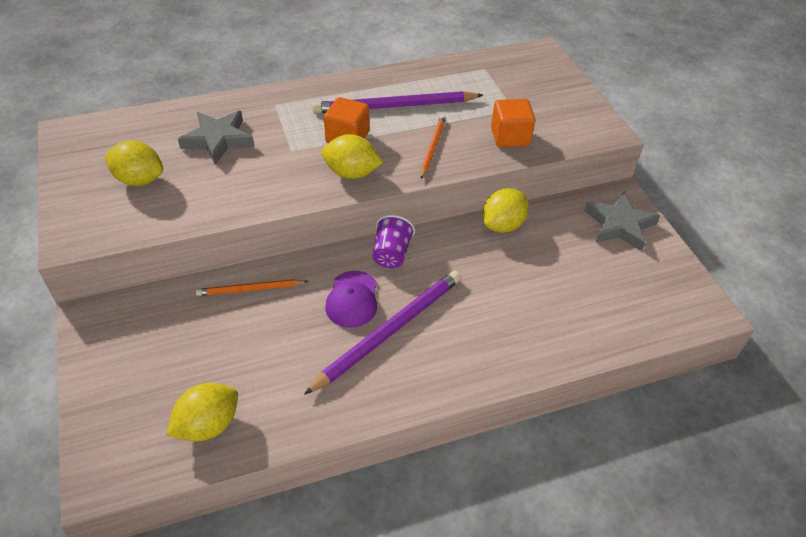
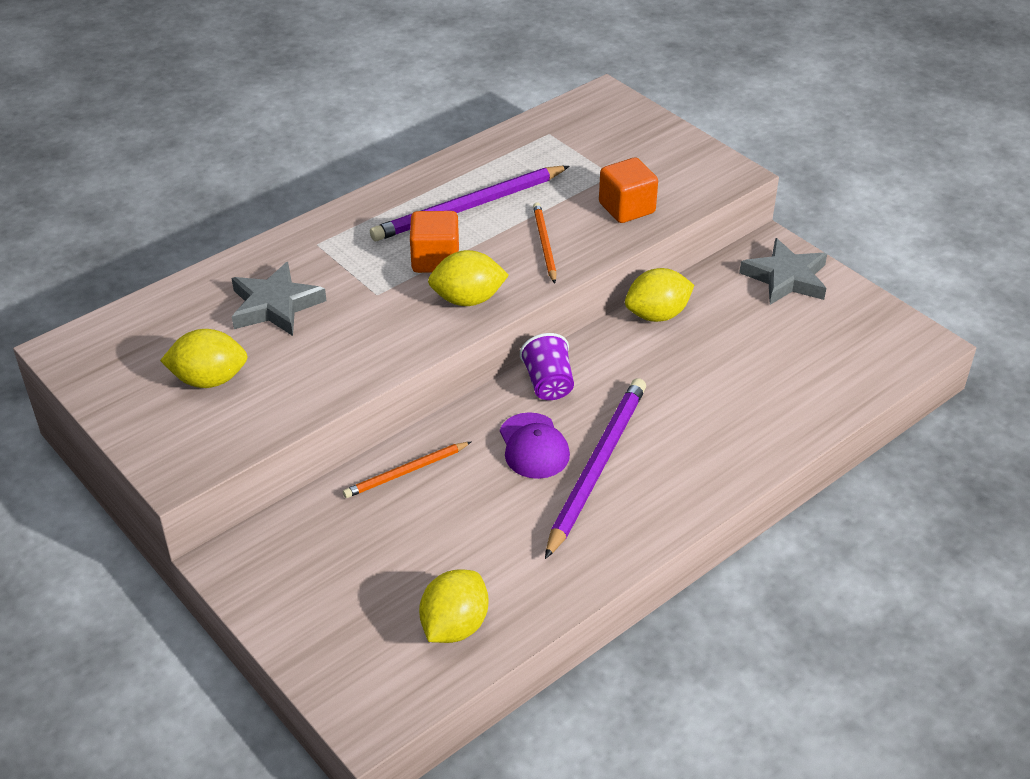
camera: 20 degrees left, 5 degrees down
(503, 225) = (657, 315): yellow lemon -> yellow lemon turned 45 degrees clockwise

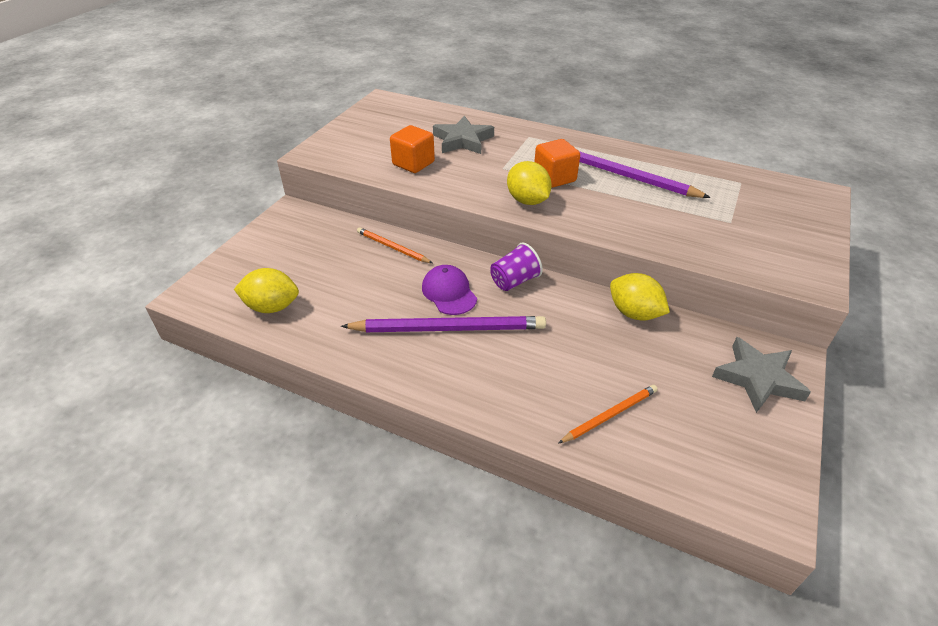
camera: 65 degrees right, 0 degrees up
(209, 380) = (387, 141): yellow lemon -> none
(533, 446) = (449, 292): purple cap -> purple cap turned 105 degrees clockwise
(544, 244) = (616, 214): orange pencil -> orange pencil (610, 415)
(626, 208) = (699, 239): orange cube -> orange cube (413, 163)

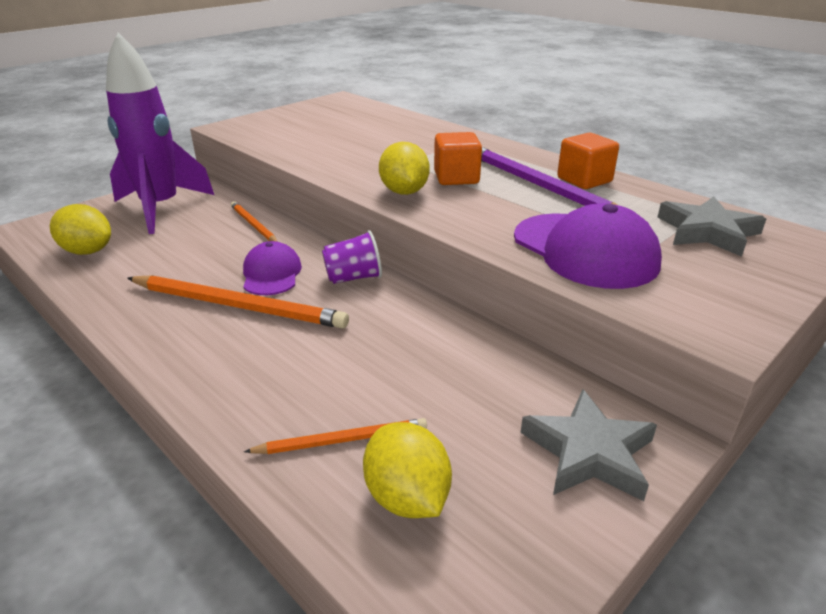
camera: 20 degrees right, 10 degrees down
(294, 247) = (161, 208): none -> purple rocket
(413, 163) = (315, 146): orange cube -> orange cube (584, 180)
(448, 328) = (238, 306): purple pencil -> orange pencil
(462, 140) = (386, 136): grey star -> grey star (707, 232)
(634, 313) = (472, 338): yellow lemon -> yellow lemon (407, 497)
(692, 231) = (585, 250): none -> purple cap

